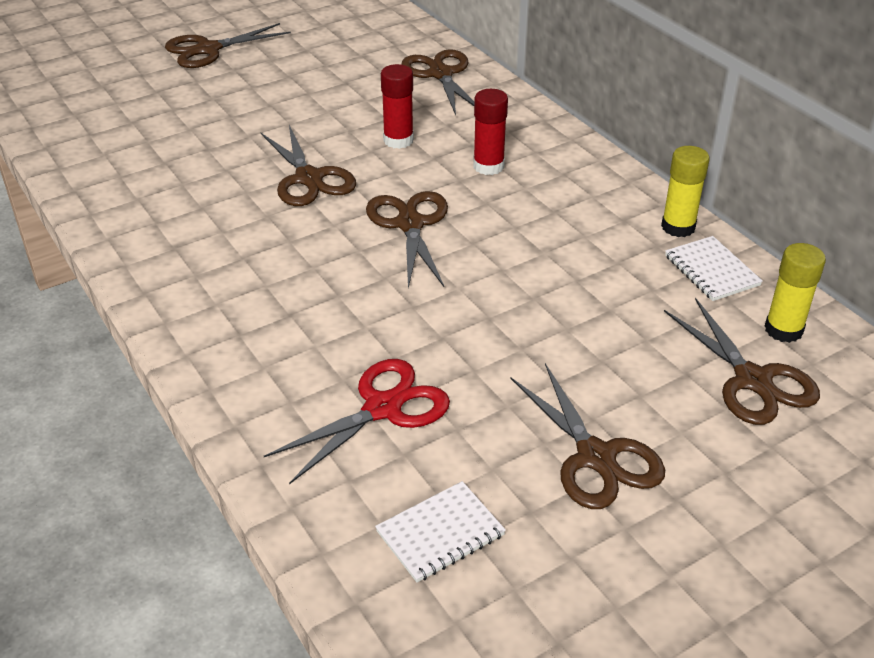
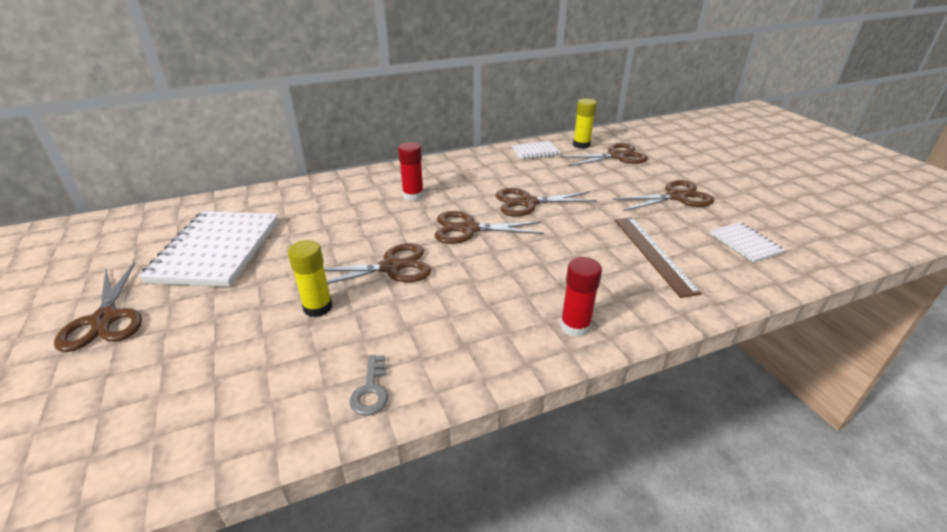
camera: 80 degrees left, 5 degrees down
(113, 201) = (371, 390): none -> grey key
(323, 67) = (217, 250): none -> white notebook
(382, 408) = (653, 253): red scissors -> brown ruler
(398, 140) = (360, 224): red glue stick -> red glue stick (575, 326)
(440, 74) = (279, 200): brown scissors -> brown scissors (528, 203)
(678, 227) = (497, 153): yellow glue stick -> yellow glue stick (318, 307)

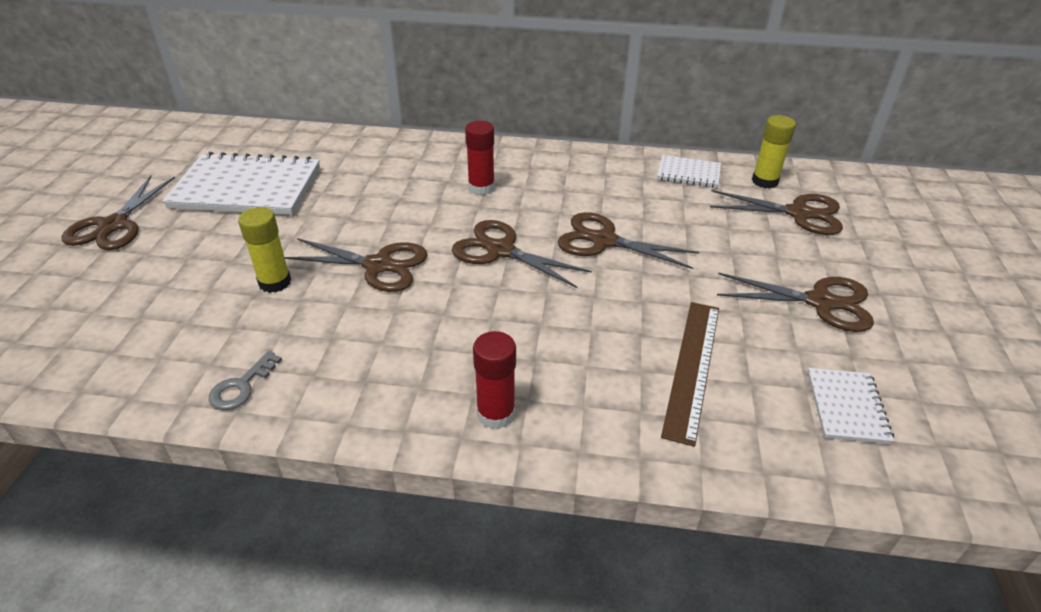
camera: 30 degrees right, 5 degrees up
(217, 250) = (247, 188): white notebook -> white notebook turned 60 degrees clockwise

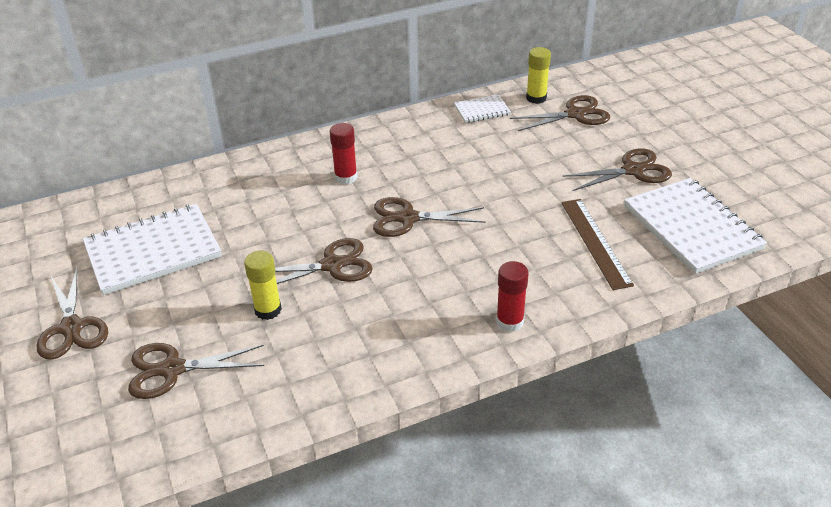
camera: 30 degrees left, 0 degrees up
(241, 386) = (329, 385): grey key -> none
(603, 241) = (470, 183): brown scissors -> brown scissors (172, 369)
(846, 407) = (691, 227): white notebook -> white notebook, size x2.03

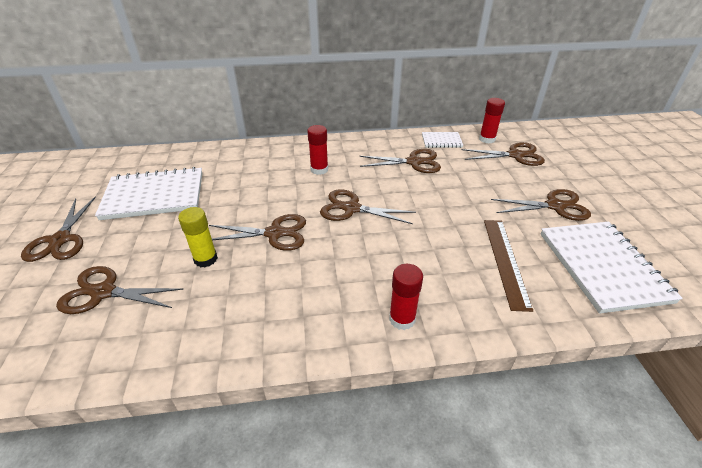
camera: 15 degrees right, 0 degrees up
(458, 145) = (414, 162): none -> brown scissors
(536, 98) = (487, 139): yellow glue stick -> red glue stick

